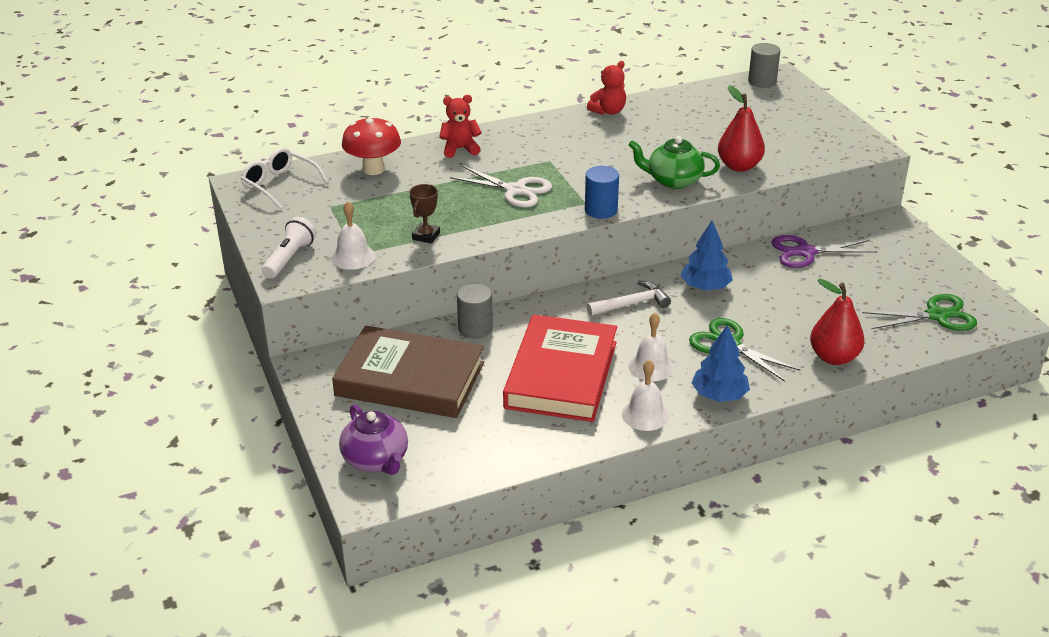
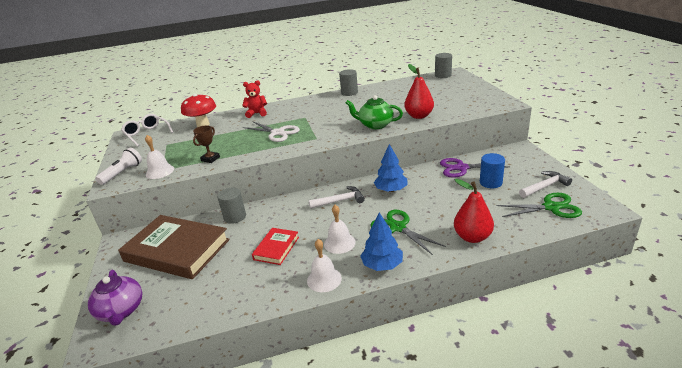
camera: 10 degrees right, 5 degrees down
(561, 375) = (276, 248): red book -> red book, size x0.49
(601, 210) = (324, 142): blue cylinder -> blue cylinder (490, 182)
(608, 111) = (349, 93): red teddy bear -> grey cylinder
(928, 284) = (545, 186): none -> white hammer

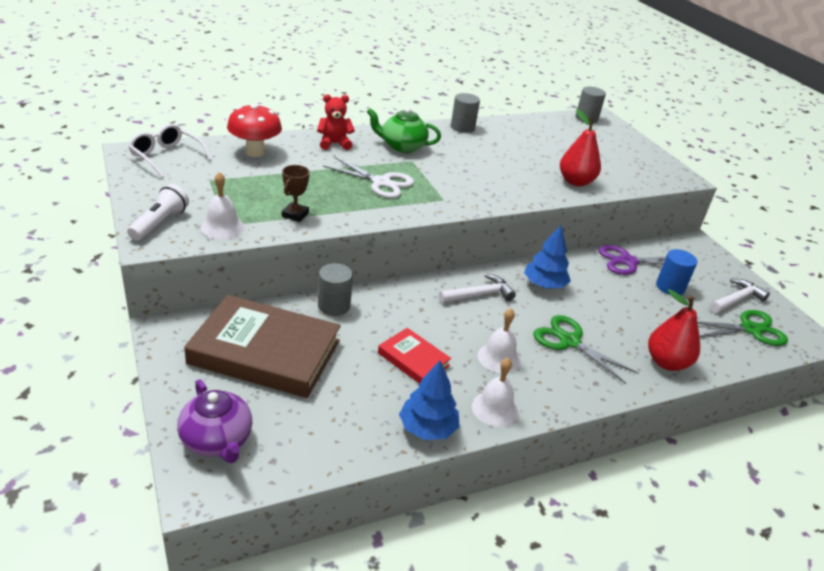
camera: 15 degrees left, 5 degrees up
(276, 248) = (413, 359): red book -> red book turned 60 degrees counterclockwise
(375, 125) = (520, 188): green teapot -> green teapot (402, 147)
(382, 265) = (564, 393): blue tree -> blue tree (427, 428)

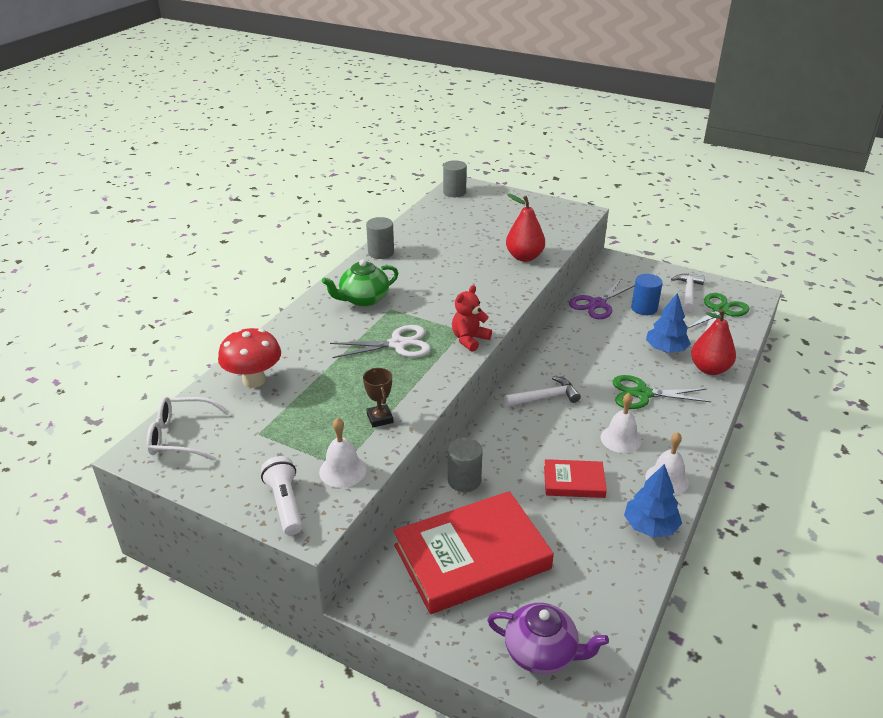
camera: 35 degrees left, 0 degrees up
(265, 352) = (472, 557): brown book -> red book
(334, 144) = (306, 330): red teddy bear -> red teddy bear (469, 339)
(479, 295) = (545, 397): white hammer -> white hammer turned 45 degrees clockwise
(544, 285) = (573, 359): blue tree -> blue tree (666, 349)

